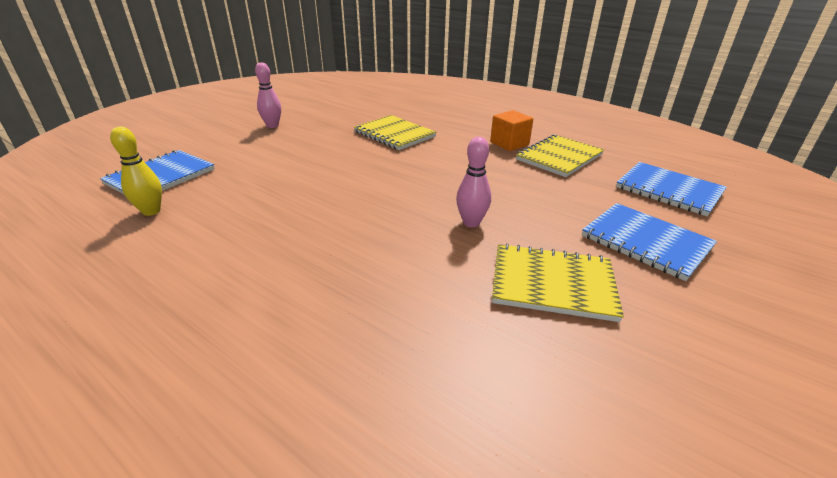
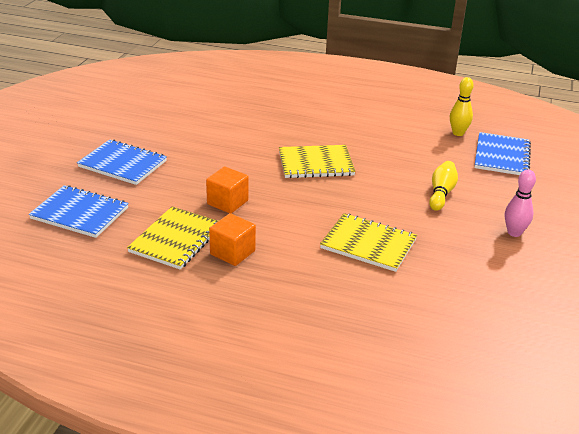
camera: 160 degrees right, 0 degrees up
(285, 155) = (441, 193): none -> yellow bowling pin
(471, 223) = (243, 158): pink bowling pin -> none
(505, 178) = (227, 202): none -> orange cube
(552, 284) = (187, 133): yellow notebook -> yellow notebook (316, 164)

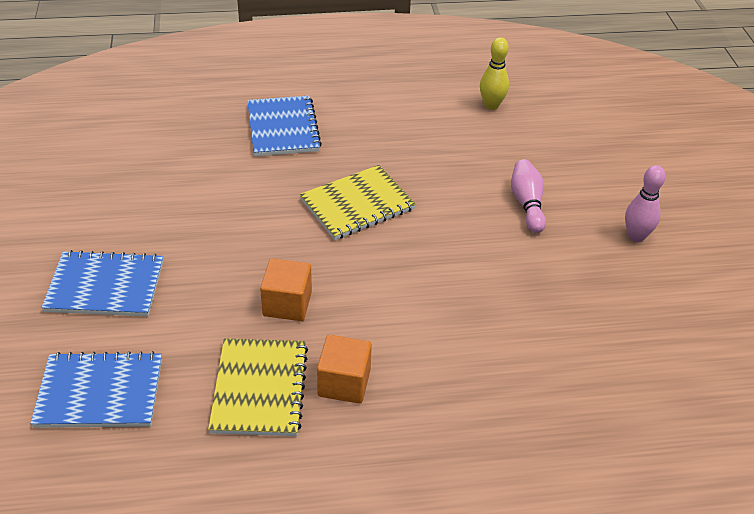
camera: 25 degrees left, 10 degrees up
(368, 244) = (494, 310): yellow notebook -> none
(441, 193) = (527, 204): yellow bowling pin -> pink bowling pin
(501, 156) = (558, 126): blue notebook -> blue notebook (283, 128)

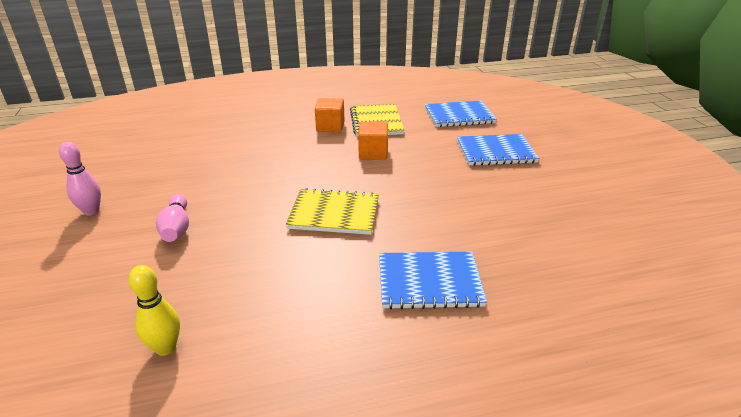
camera: 175 degrees right, 10 degrees down
(283, 128) = (429, 282): blue notebook -> blue notebook turned 75 degrees counterclockwise
(357, 204) = (334, 214): yellow notebook -> yellow notebook turned 45 degrees clockwise

